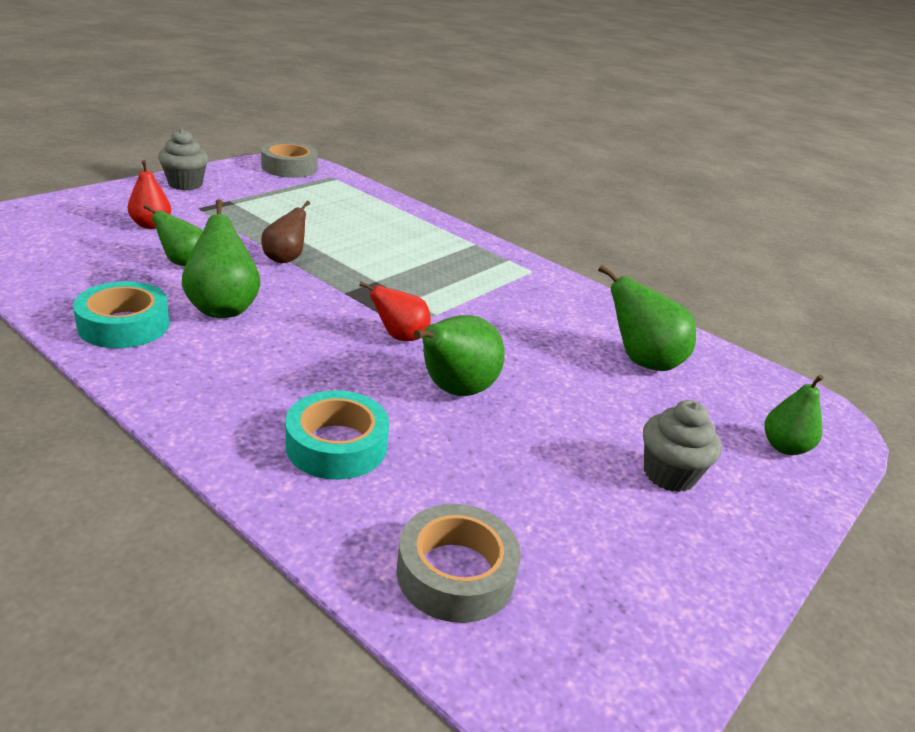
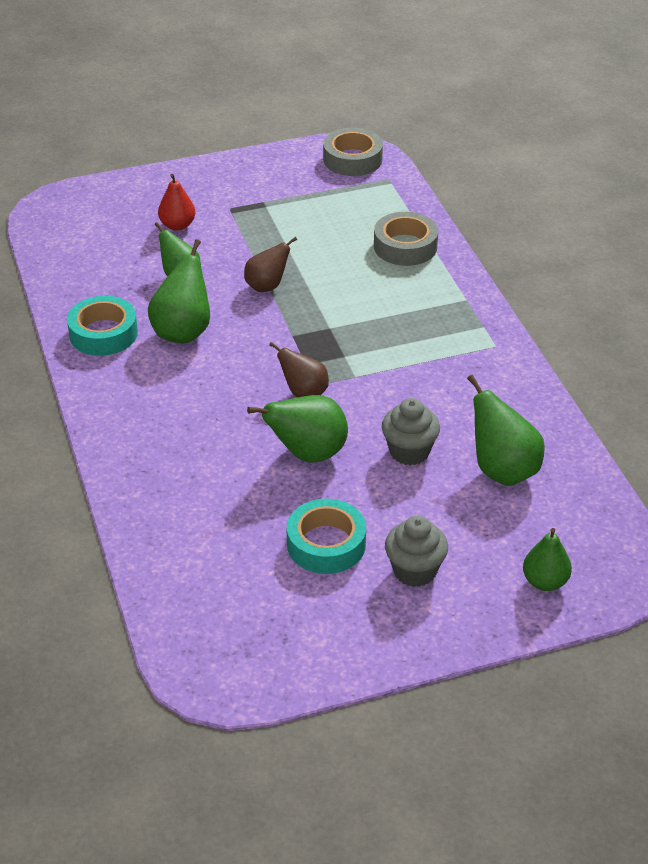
camera: 35 degrees right, 10 degrees up
(185, 184) = (236, 173): grey cupcake -> grey cupcake (409, 451)
(336, 445) = (187, 474): turquoise tape -> turquoise tape (326, 544)
(400, 337) = (304, 393): red pear -> brown pear
(455, 573) = (198, 583): grey tape -> grey tape (405, 246)

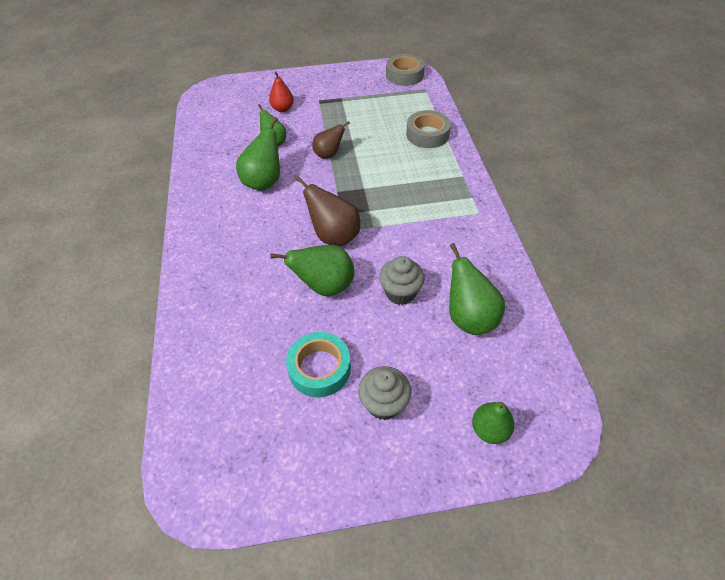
camera: 10 degrees right, 10 degrees up
(103, 333) = (211, 178): turquoise tape -> none
(304, 393) = (334, 236): brown pear -> brown pear, size x1.54

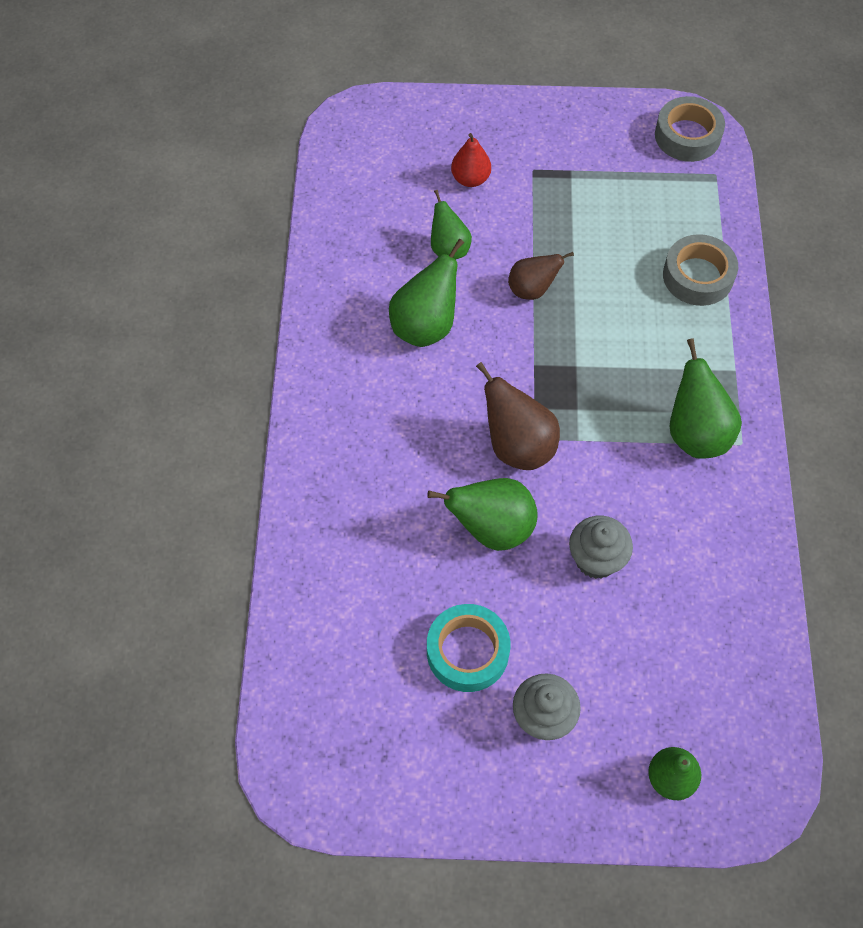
camera: 10 degrees right, 10 degrees up
(469, 318) = (683, 616): green pear -> green pear (695, 433)

